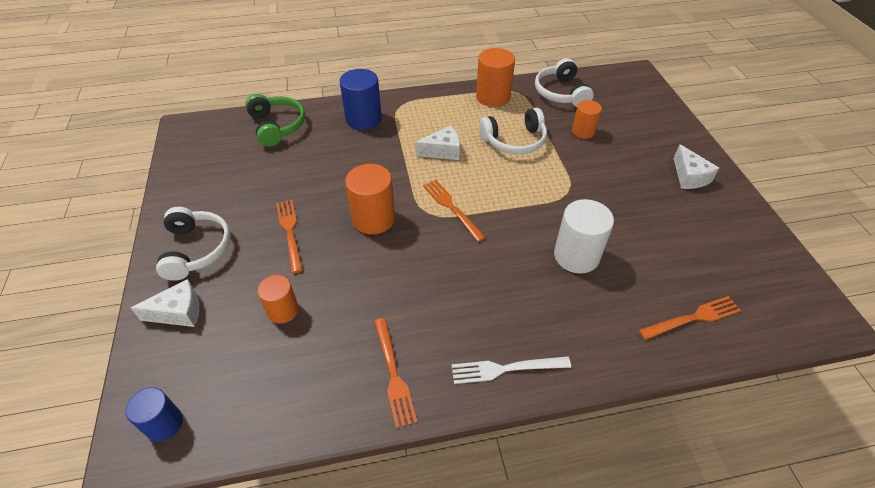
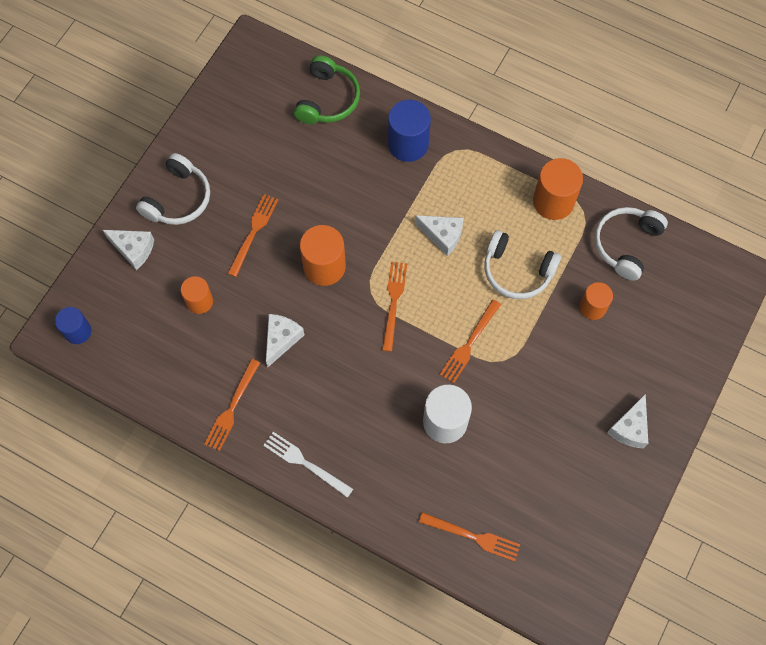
camera: 40 degrees right, 20 degrees up
(387, 289) = (281, 339): none -> white cheese
(533, 198) = (469, 344): none -> orange fork

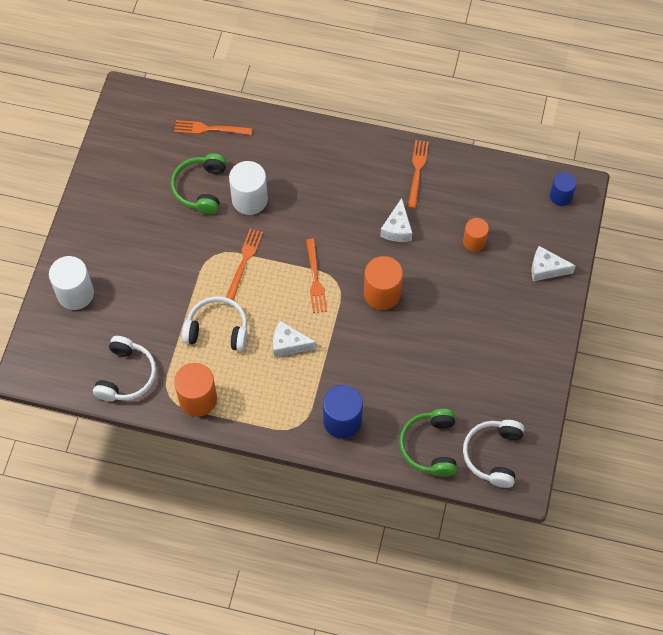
camera: 165 degrees right, 5 degrees down
(178, 198) = (528, 320): white headphones -> white headphones (493, 455)
(253, 232) = (452, 308): orange fork -> none
(305, 463) = (348, 147): white fork -> none
(501, 452) = (201, 188): none -> green headphones
(592, 307) = (147, 315): orange cylinder -> none
(629, 428) = (103, 229): white cheese -> none
(672, 353) = (75, 293): none -> white cylinder

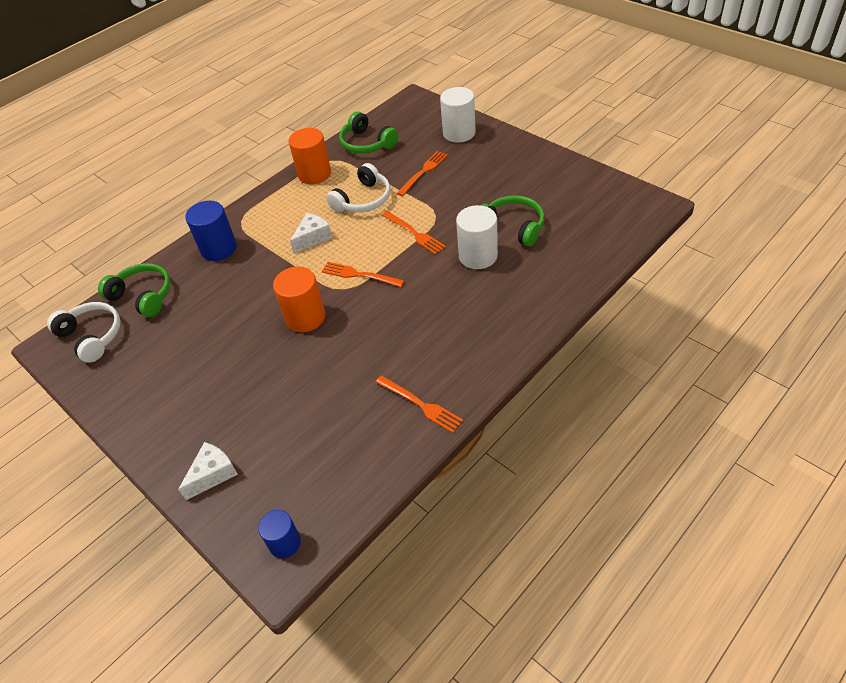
camera: 125 degrees right, 15 degrees down
(126, 375) = (367, 143): white headphones -> green headphones
(209, 129) = (581, 251): orange fork -> orange fork (423, 172)
(397, 228) = (364, 357): white cheese -> none
(474, 241) = (298, 419): orange cylinder -> none

